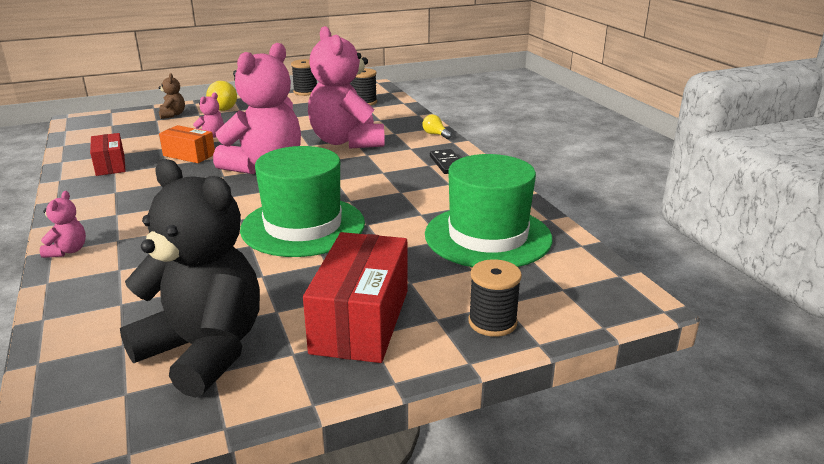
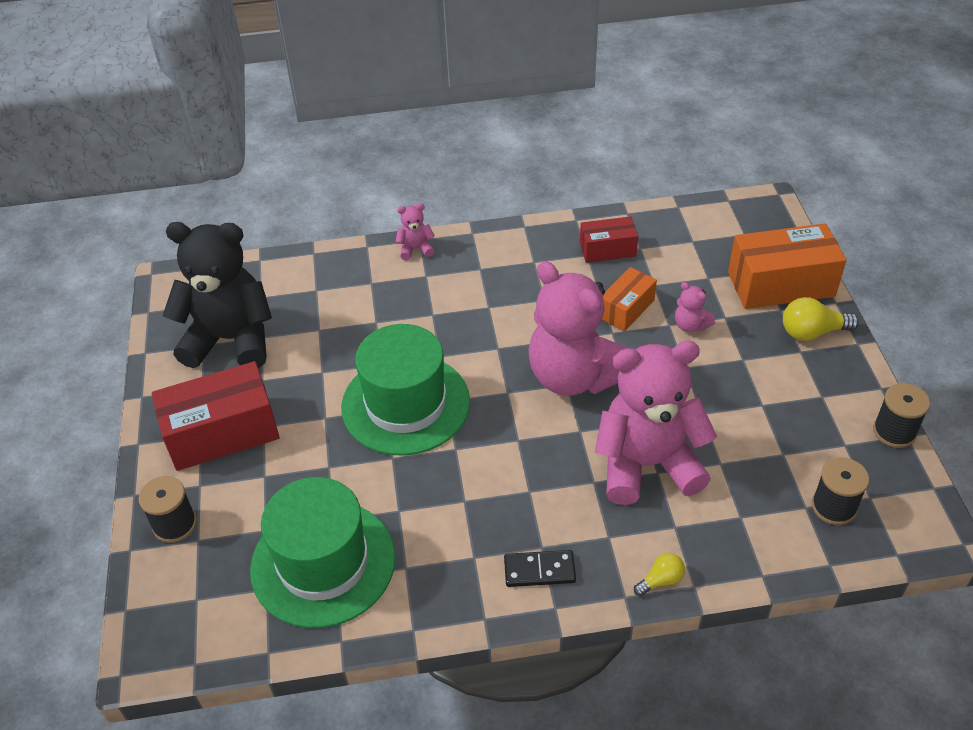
camera: 105 degrees right, 20 degrees up
(67, 251) = (415, 249): pink teddy bear -> pink teddy bear turned 150 degrees clockwise
(172, 115) = (781, 284): brown teddy bear -> orange box
(204, 350) = (231, 339): black teddy bear -> black teddy bear turned 135 degrees counterclockwise
(361, 321) = (222, 433): red box -> red box turned 45 degrees counterclockwise

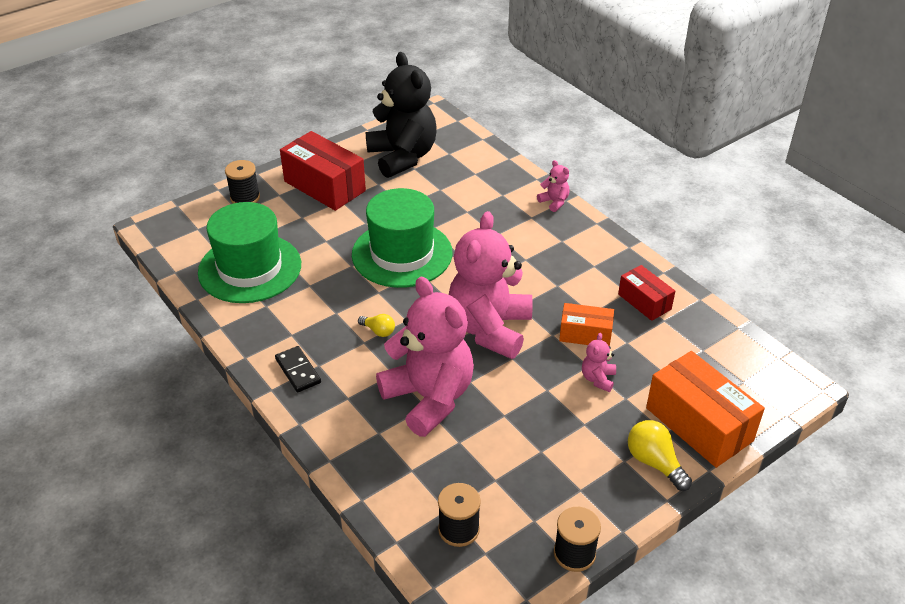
camera: 60 degrees right, 5 degrees down
(660, 580) = (324, 439): yellow light bulb -> yellow light bulb (378, 331)

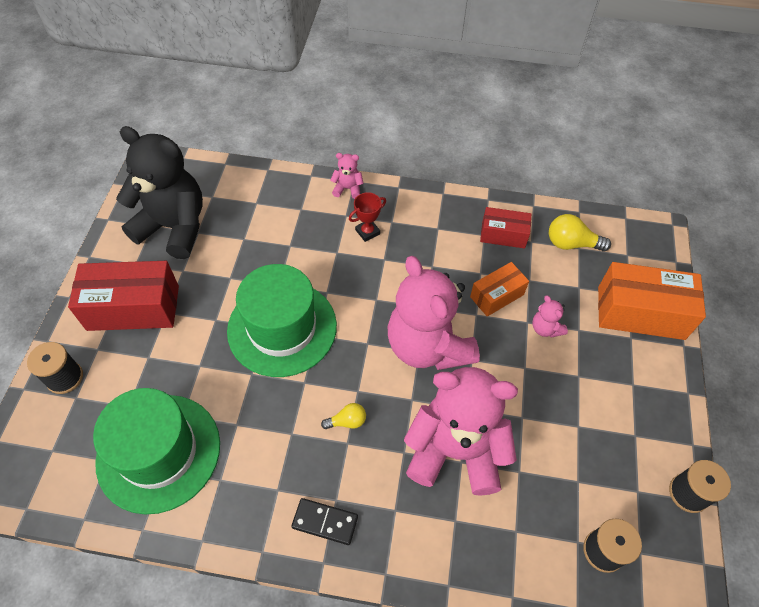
camera: 45 degrees left, 15 degrees up
(534, 236) = (367, 232): none -> red trophy
(654, 463) = (650, 369): yellow light bulb -> yellow light bulb (571, 244)

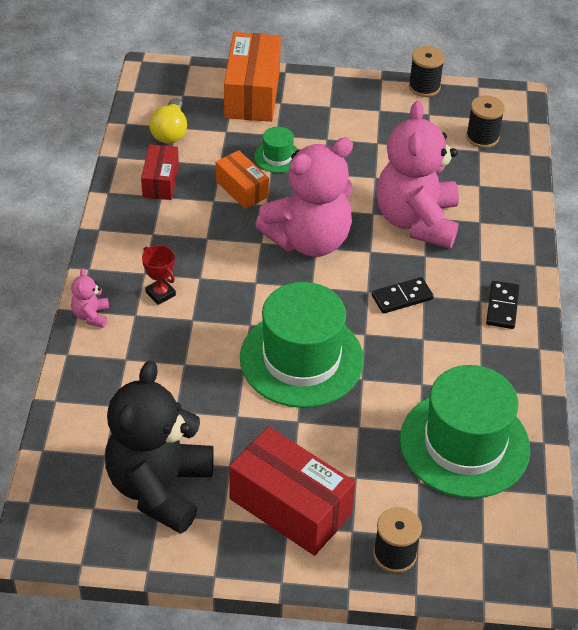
camera: 95 degrees left, 10 degrees down
(133, 308) = (290, 506): red box -> red box turned 45 degrees counterclockwise
(347, 421) = (402, 297): yellow light bulb -> black domino
(545, 328) = (277, 157): pink teddy bear -> green hat

